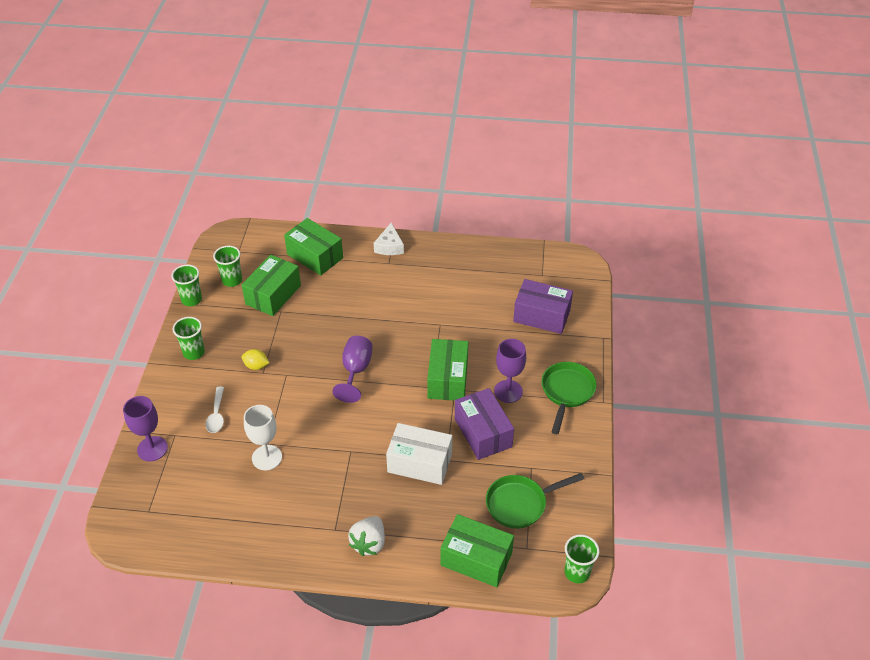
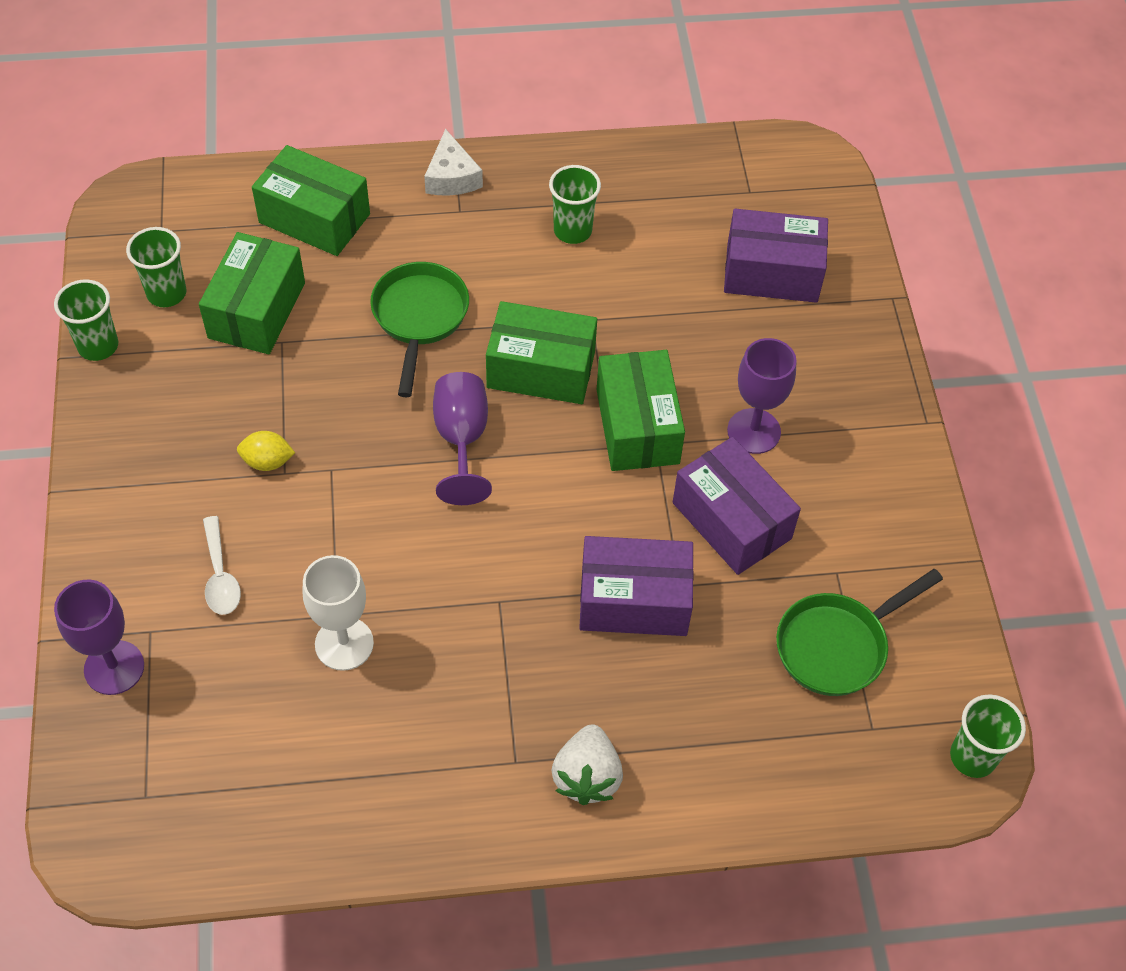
camera: 15 degrees left, 10 degrees up
(194, 352) = (136, 455): green cup -> green cup (572, 231)
(419, 463) = (634, 600): white box -> purple box
(476, 559) = (789, 767): green box -> green box (541, 369)
(567, 392) = (858, 415): green pan -> green pan (419, 318)

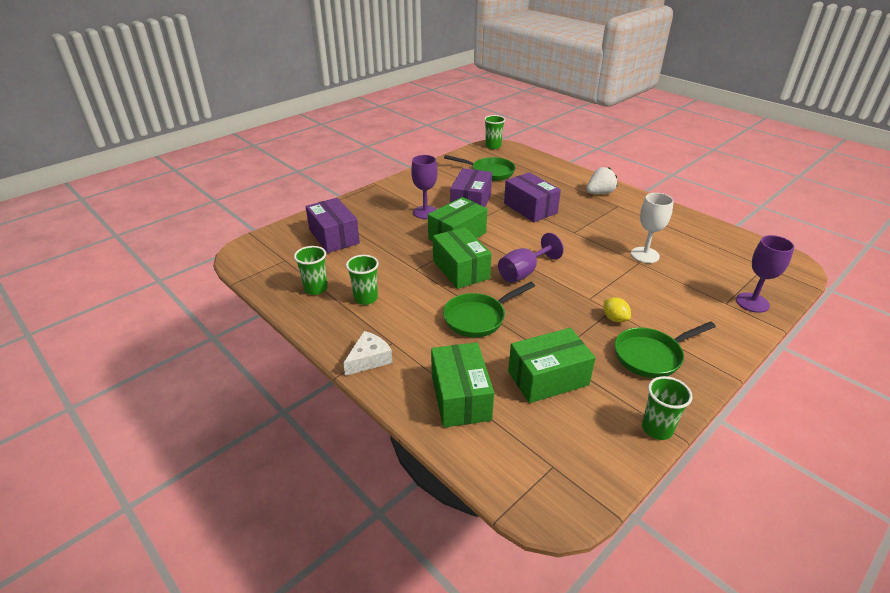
camera: 125 degrees left, 20 degrees down
(166, 293) = (588, 425): green cup -> green cup (316, 289)
(175, 439) = (651, 356): none -> green pan
(220, 576) = (677, 299): white spoon -> none

